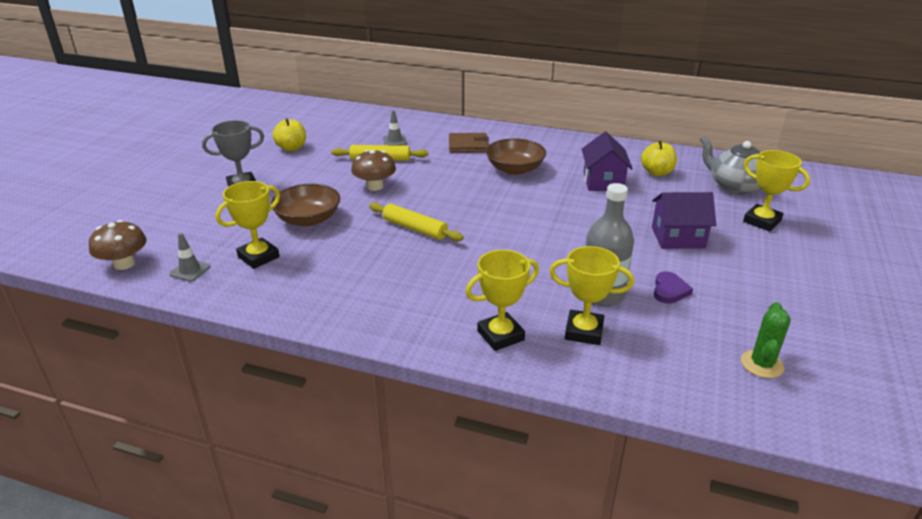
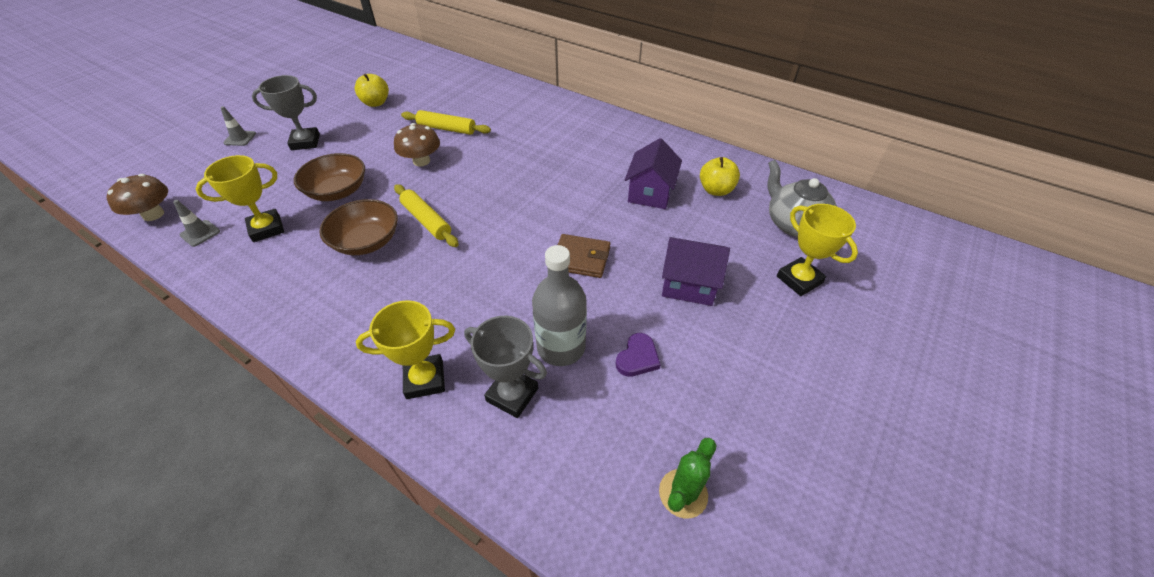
camera: 15 degrees right, 15 degrees up
(395, 141) = (473, 108): grey traffic cone -> grey traffic cone (240, 138)
(468, 145) = (540, 124): brown wallet -> brown wallet (581, 258)
(515, 169) = (568, 161): brown bowl -> brown bowl (366, 241)
(584, 331) = (512, 395): yellow trophy -> grey trophy

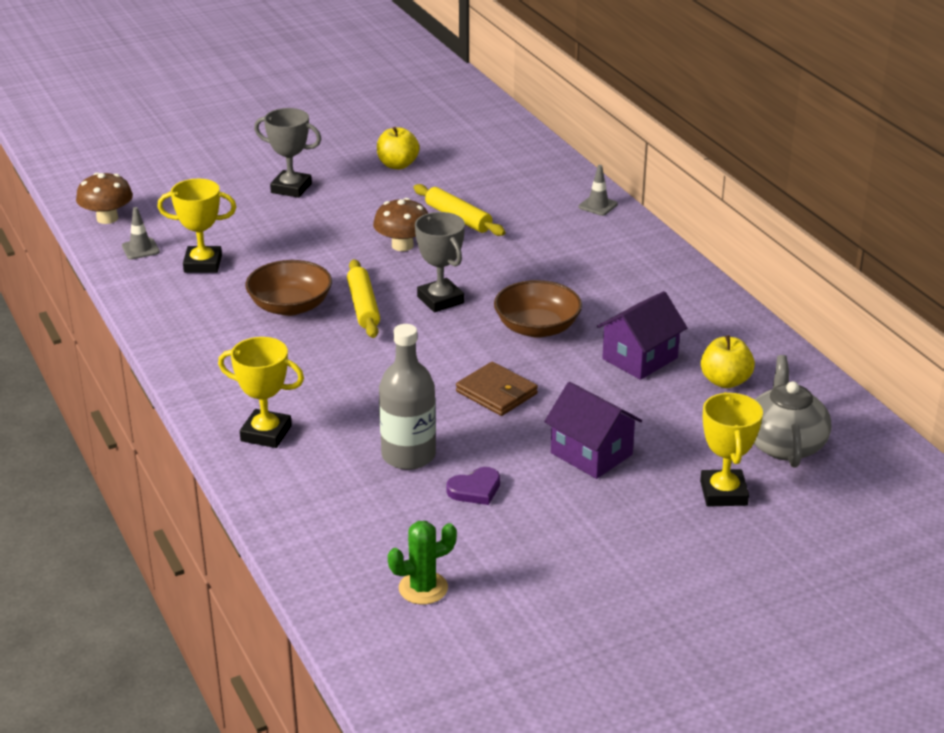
camera: 30 degrees right, 15 degrees down
(240, 138) = (226, 164): grey traffic cone -> grey traffic cone (598, 206)
(337, 191) = (292, 249): brown bowl -> brown bowl (537, 328)
(512, 395) = (333, 472): grey trophy -> grey trophy (440, 300)

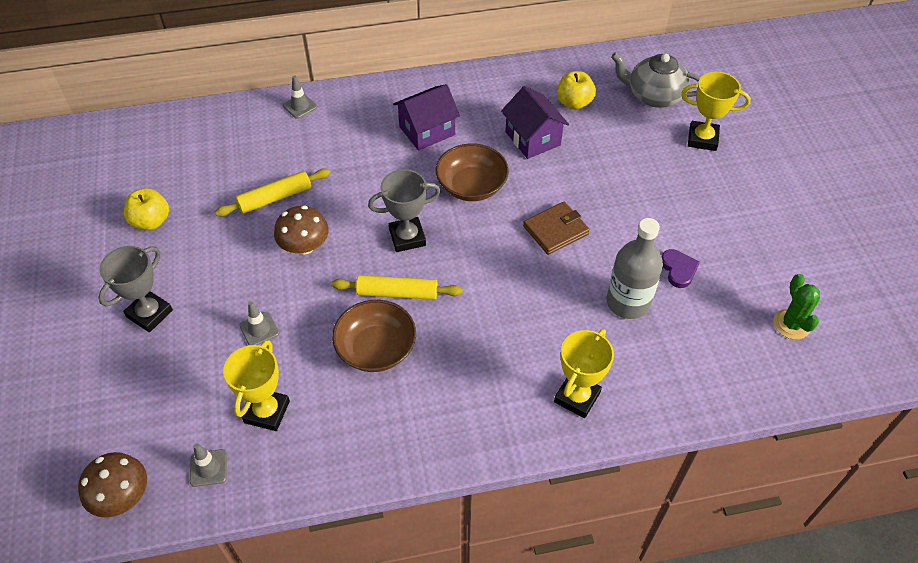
camera: 75 degrees left, 20 degrees up
(292, 242) = (259, 329): none -> grey traffic cone
(591, 454) = (646, 194): purple house -> purple house (427, 131)

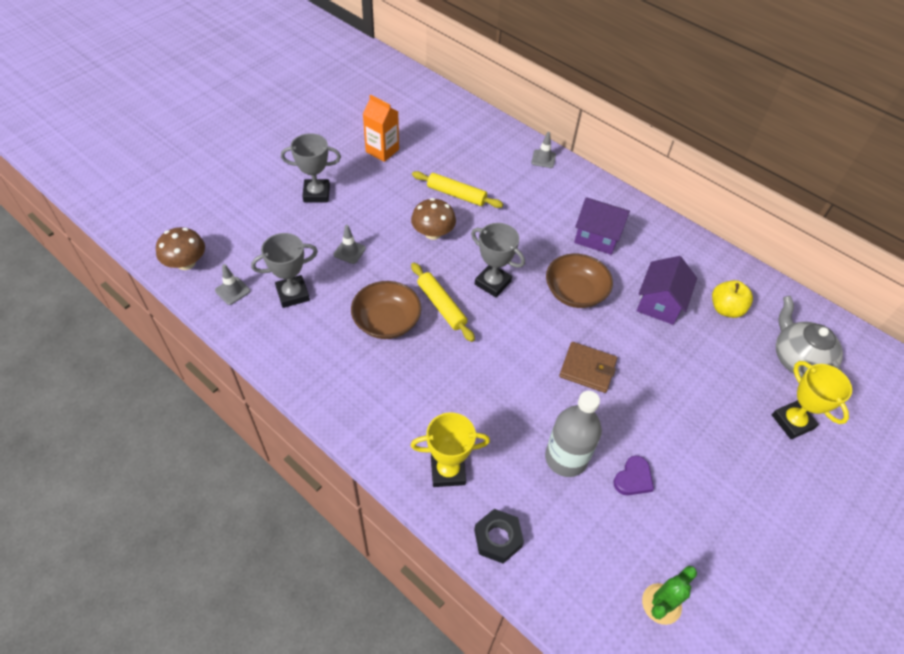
camera: 50 degrees right, 0 degrees up
(151, 221) = (382, 151): yellow apple -> orange carton
(267, 412) = (293, 294): yellow trophy -> grey trophy
(666, 399) = (497, 538): none -> black nut

